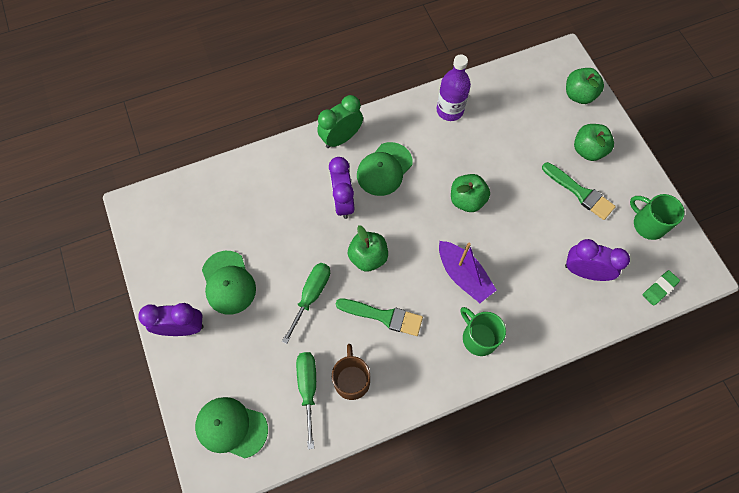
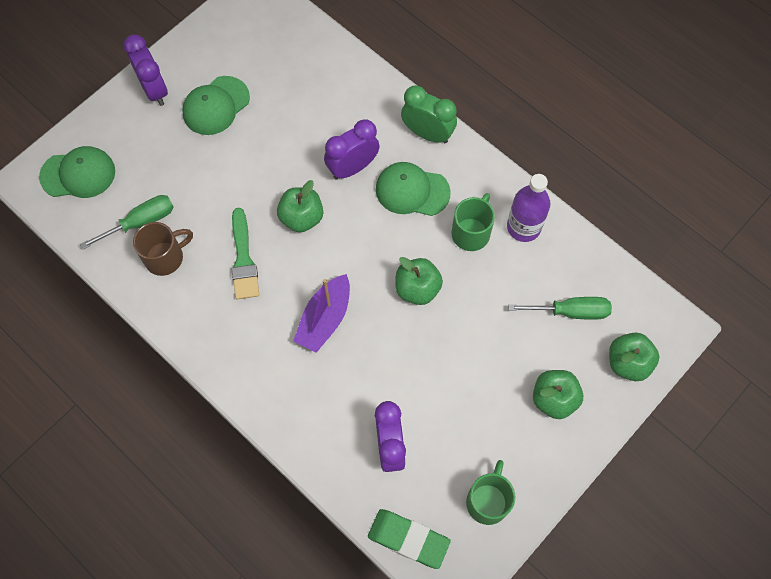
camera: 65 degrees right, 0 degrees up
(231, 427) = (78, 174): green cap -> green cap turned 90 degrees clockwise
(311, 295) = (236, 184): green screwdriver -> green screwdriver (571, 312)
(478, 337) = (261, 360): green mug -> green mug (471, 232)
(580, 193) = (490, 408): green brush -> none
(659, 288) = (408, 539): green eraser -> green eraser, size x1.64

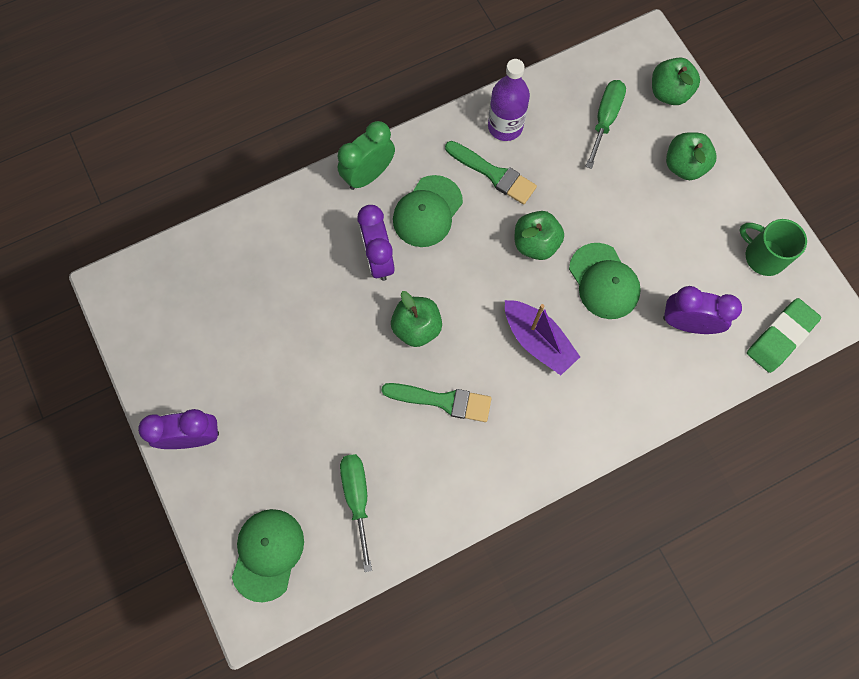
camera: 70 degrees left, 5 degrees up
(165, 257) = (410, 482): brown mug -> none
(216, 106) = (244, 375): green cap -> green cap (604, 281)
(471, 232) = (493, 174): green mug -> green brush

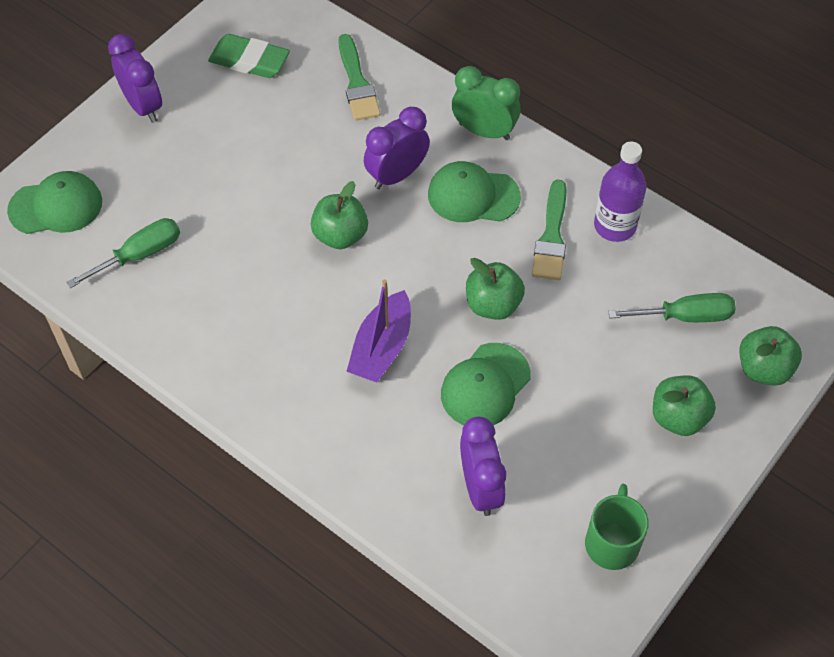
camera: 65 degrees right, 15 degrees down
(443, 401) = (272, 287): green brush -> green brush (357, 83)
(780, 337) = (517, 596): green eraser -> green eraser (249, 61)

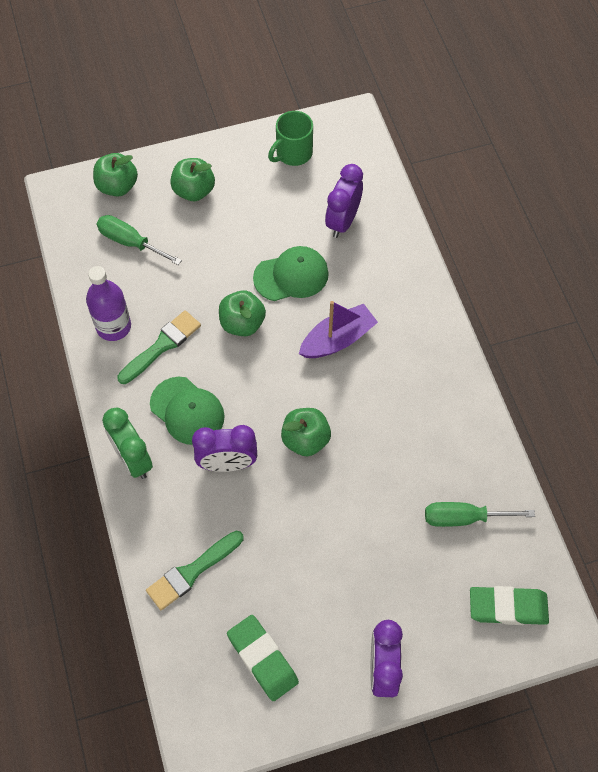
camera: 145 degrees left, 5 degrees up
(56, 206) = (508, 607): green cap -> green eraser
(357, 83) = (192, 572): green brush -> green brush turned 150 degrees counterclockwise

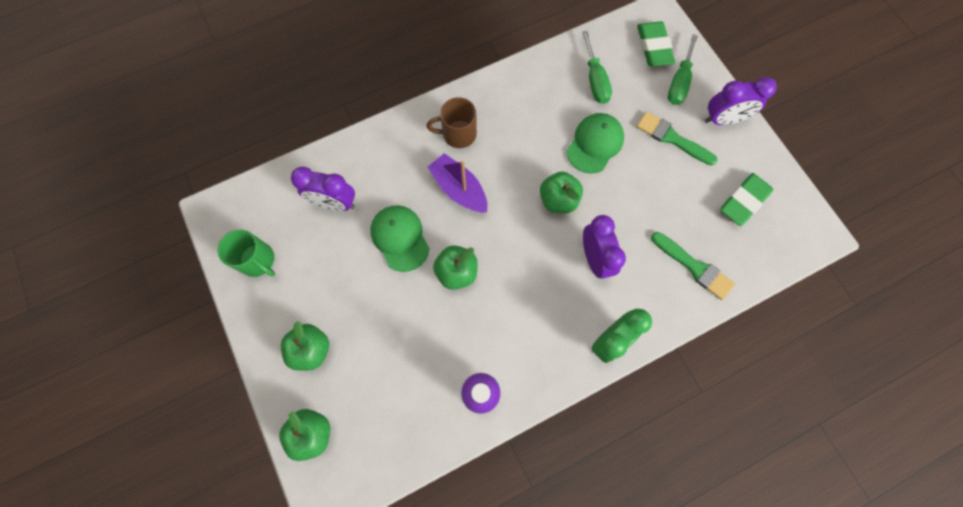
camera: 100 degrees left, 10 degrees up
(130, 242) = (381, 401): green screwdriver -> green screwdriver (679, 82)
(162, 345) = (493, 340): green brush -> green brush (671, 138)
(187, 411) = (553, 302): green cap -> green cap (595, 144)
(408, 348) = (458, 134): none -> brown mug

